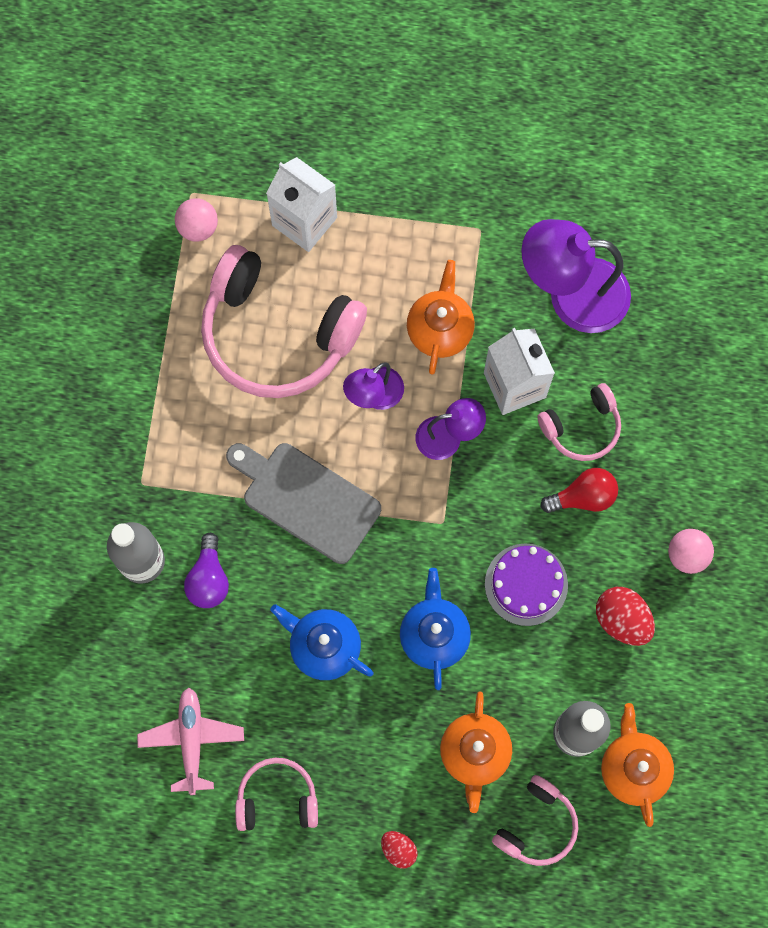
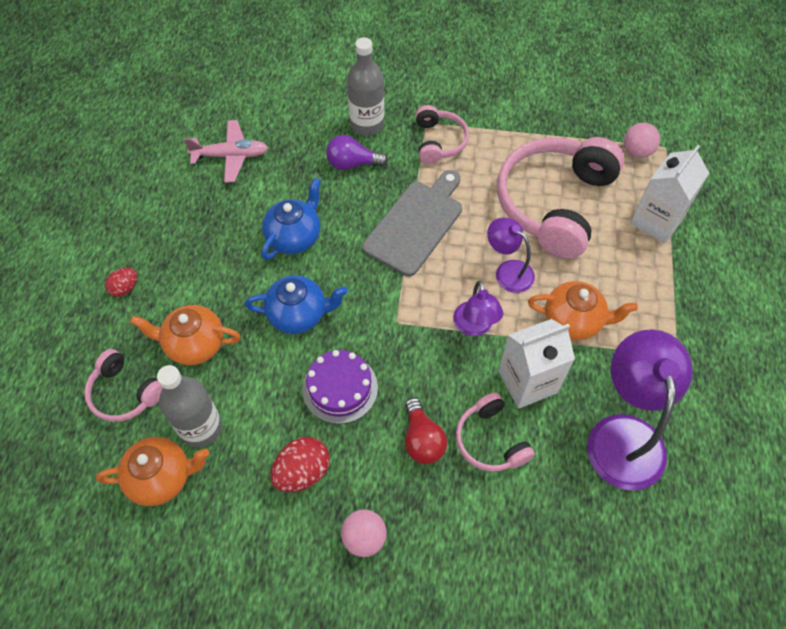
camera: 90 degrees right, 15 degrees down
(277, 798) = (179, 208): pink headphones -> pink headphones (439, 141)

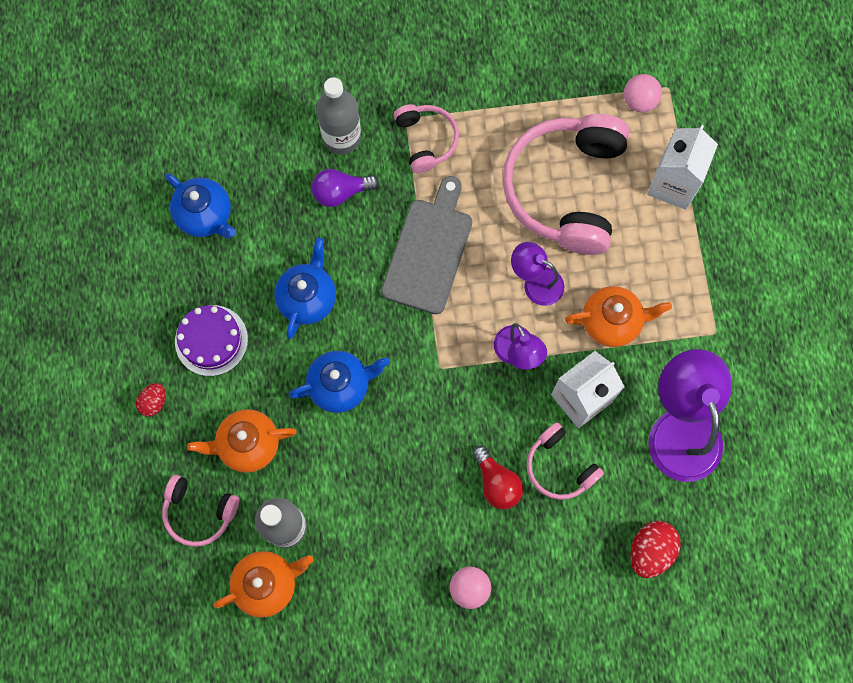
camera: 15 degrees left, 15 degrees up
(231, 156) = (205, 216): pink plane -> blue teapot
(302, 472) = (395, 543): red egg -> red egg (650, 550)
(340, 388) = (405, 452): purple cake -> purple cake (211, 340)

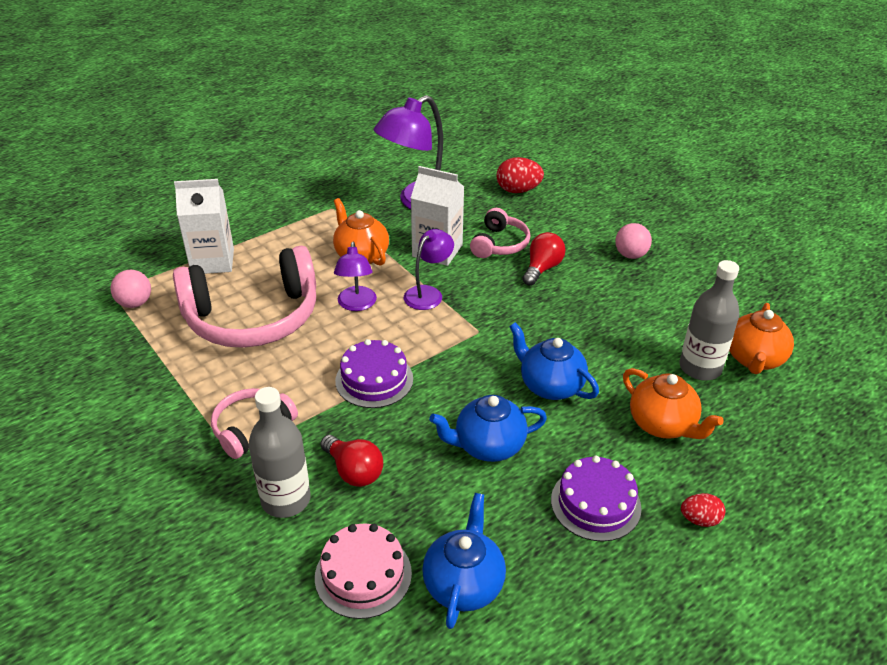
camera: 120 degrees left, 35 degrees down
(199, 512) = (754, 430): pink headphones -> none
(250, 159) = (363, 575): none -> pink cake
(267, 584) = (754, 359): orange teapot -> orange teapot turned 105 degrees counterclockwise
(341, 192) = (354, 471): purple light bulb -> red light bulb
(428, 251) = (374, 380): grey cutting board -> purple cake

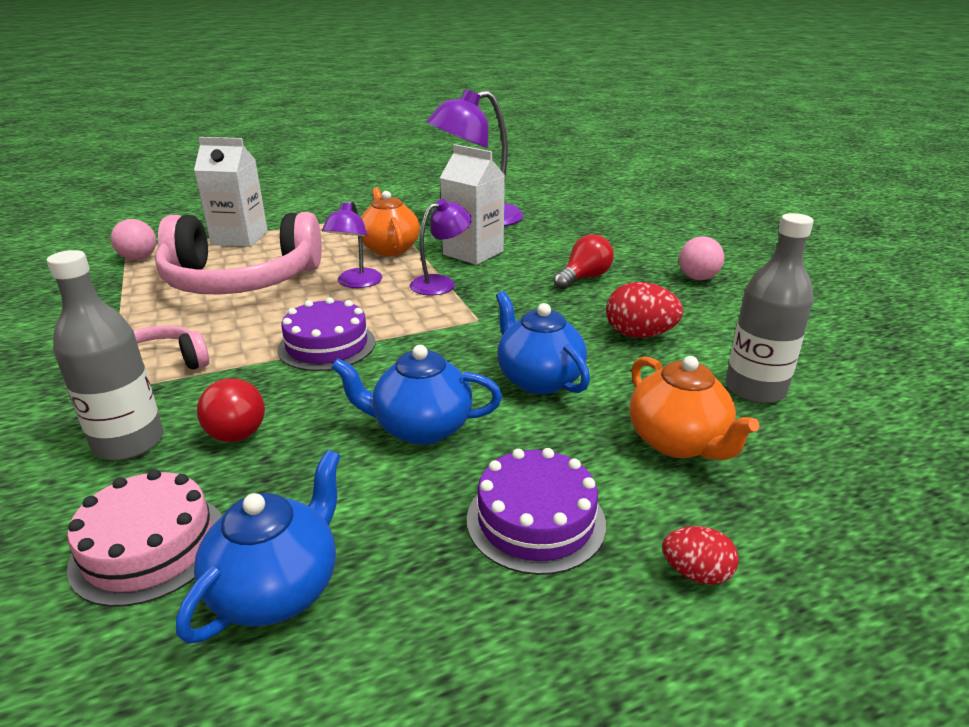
camera: 15 degrees right, 10 degrees down
(499, 244) = (545, 255): pink headphones -> none
(518, 190) = (588, 220): red egg -> red egg (639, 335)
(754, 359) = (838, 391): orange teapot -> none

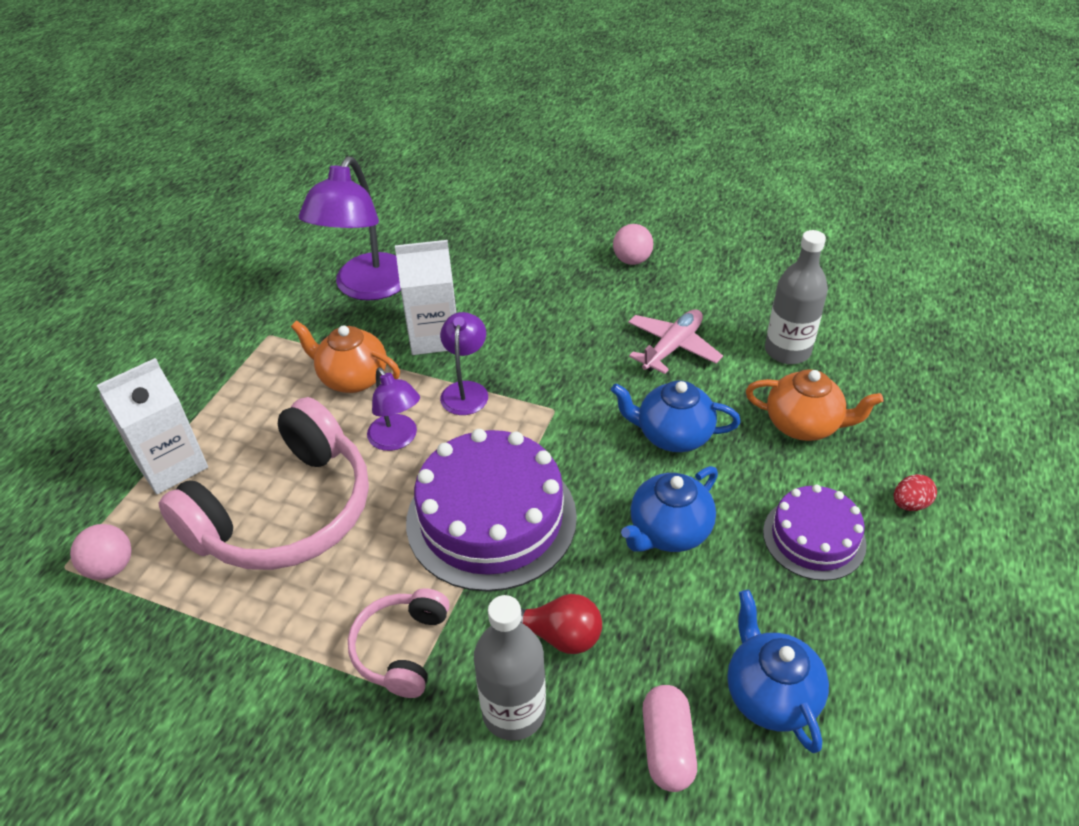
camera: 45 degrees left, 15 degrees up
(149, 547) = (667, 746): pink cake -> pink capsule
(327, 345) = (491, 518): purple cake -> purple cake, size x1.74
(584, 278) = (560, 311): red light bulb -> none
(639, 335) = (672, 348): red egg -> pink plane

